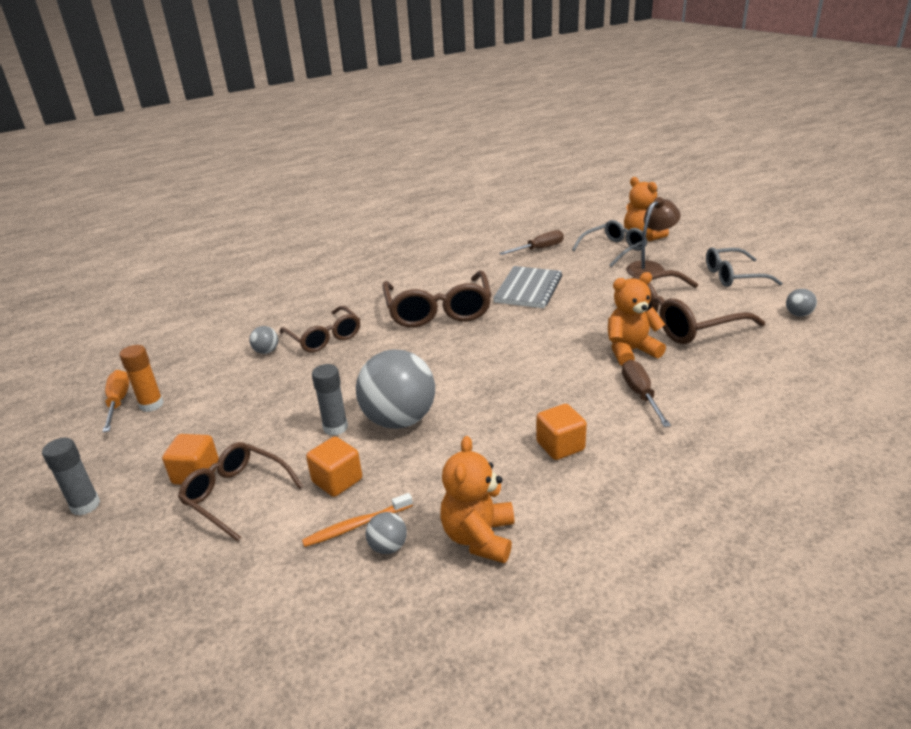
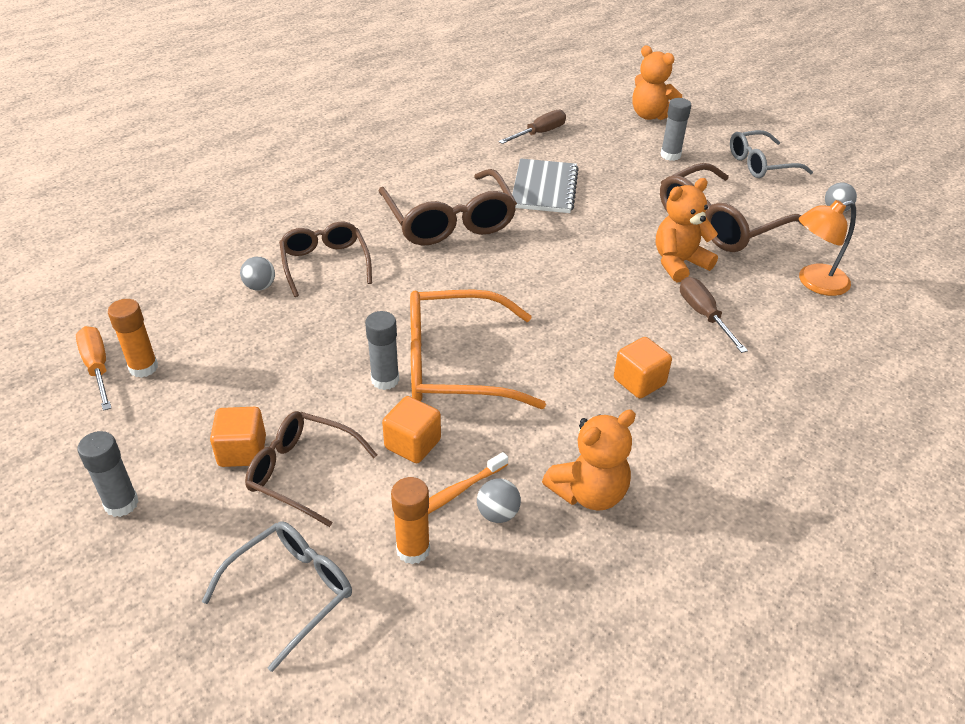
camera: 15 degrees left, 10 degrees up
(301, 569) = (413, 549): none -> orange glue stick
(324, 337) = (325, 264): brown glasses -> brown glasses turned 150 degrees counterclockwise
(399, 420) = (455, 365): grey ball -> orange glasses
(479, 537) = (589, 493): orange teddy bear -> orange teddy bear turned 120 degrees counterclockwise
(613, 249) = (624, 132): grey glasses -> grey glasses (291, 592)
(650, 267) = (670, 155): brown lamp -> grey glue stick
(759, 374) = (814, 283): none -> orange lamp

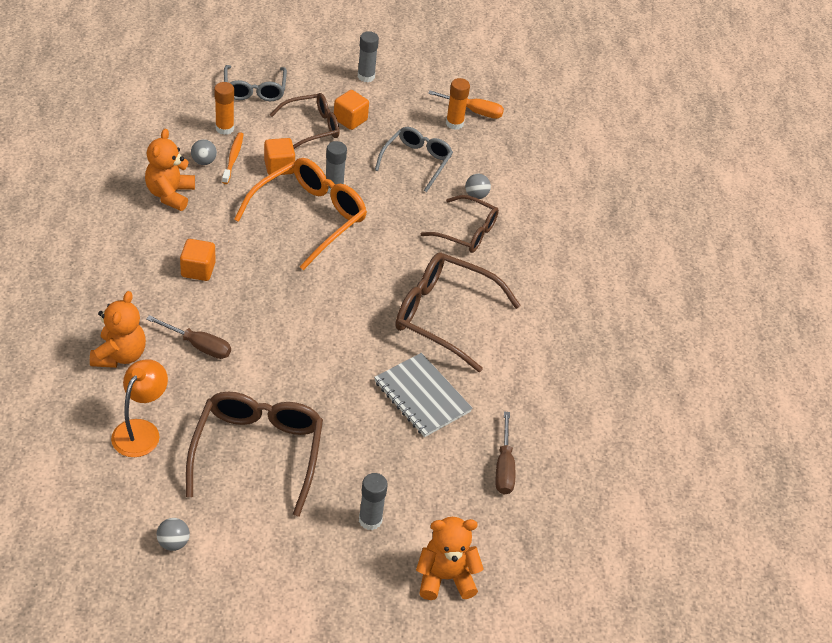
camera: 130 degrees right, 5 degrees up
(679, 263) = (252, 384): orange teddy bear -> orange teddy bear (120, 355)
(760, 164) = (283, 568): grey glasses -> grey glasses (416, 162)

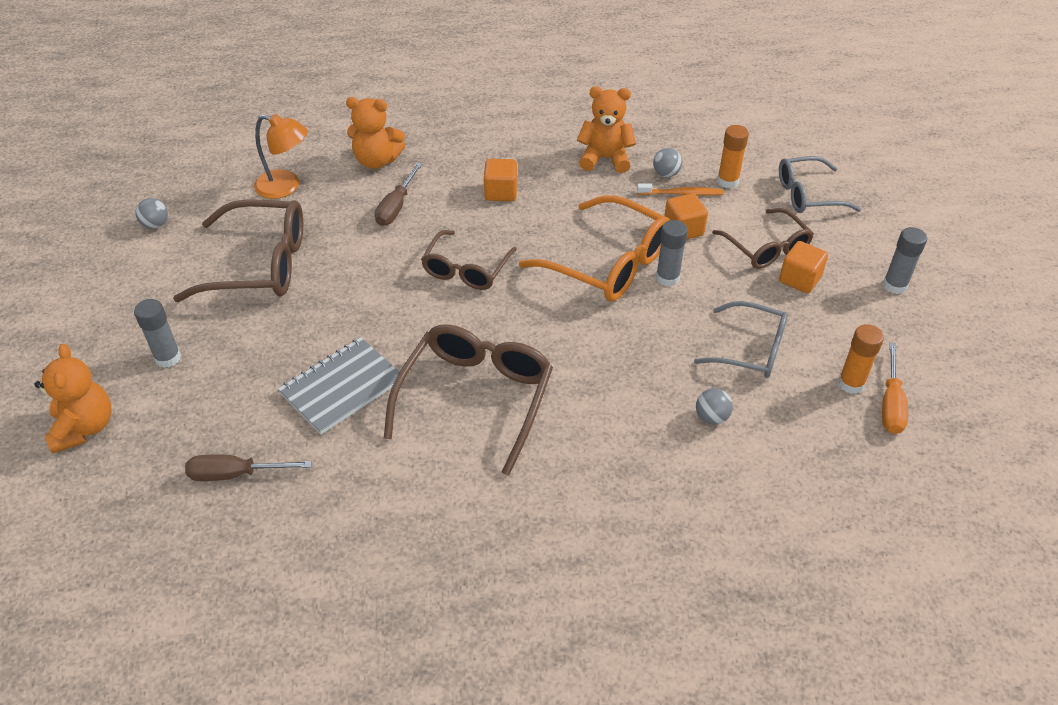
camera: 90 degrees right, 0 degrees up
(466, 232) = (634, 411): brown glasses -> brown glasses (466, 269)

